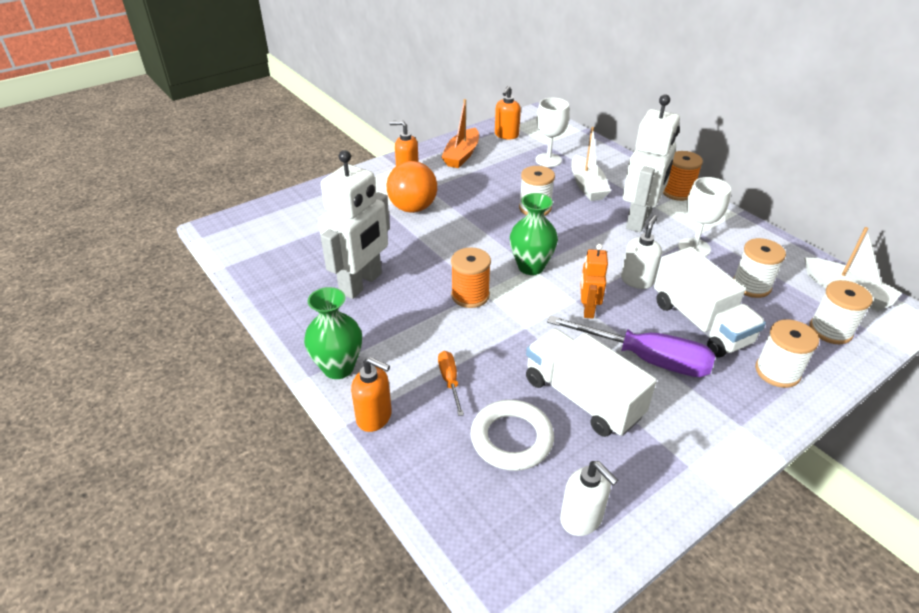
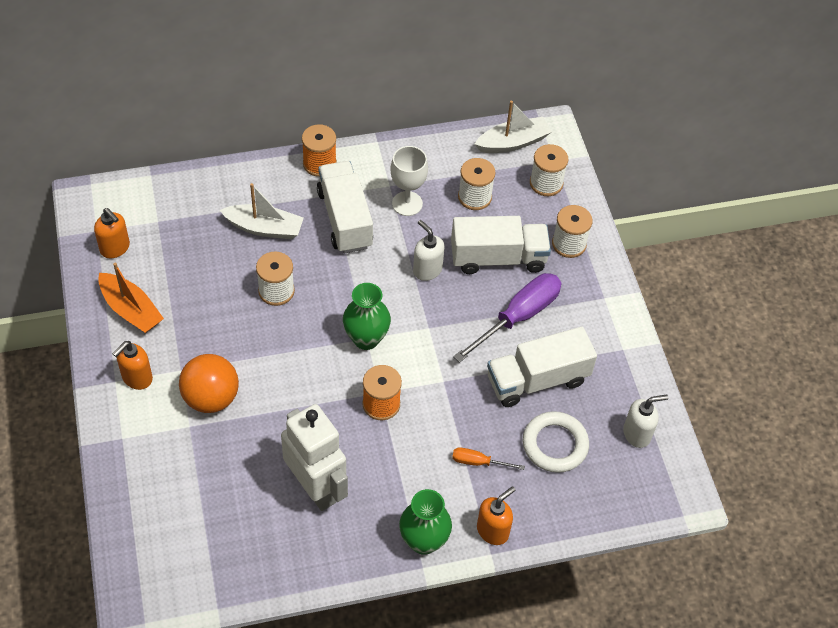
camera: 70 degrees left, 15 degrees up
(548, 160) = (194, 235): white goblet -> none
(588, 309) = (444, 325): orange robot -> none
(639, 220) = (345, 219): white robot -> white truck

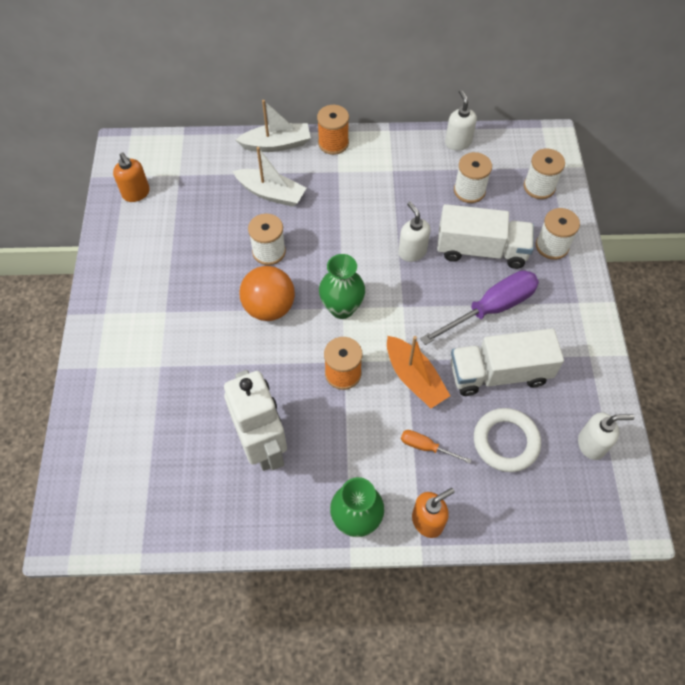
camera: 15 degrees right, 5 degrees up
(131, 310) = (135, 250): orange boat -> orange boat (414, 378)
(137, 378) = (124, 313): orange soap dispenser -> none
(211, 398) = (186, 342): orange ball -> orange ball (269, 307)
(345, 219) = (345, 195): white truck -> none
(407, 203) = (405, 188): white goblet -> none
(453, 146) = (458, 142): none -> white soap dispenser
(513, 142) = (514, 146): white boat -> white boat (276, 144)

